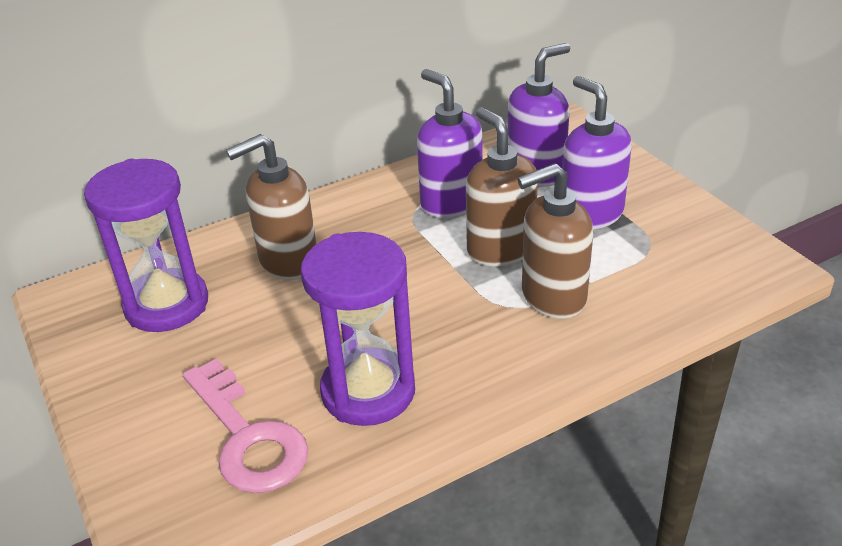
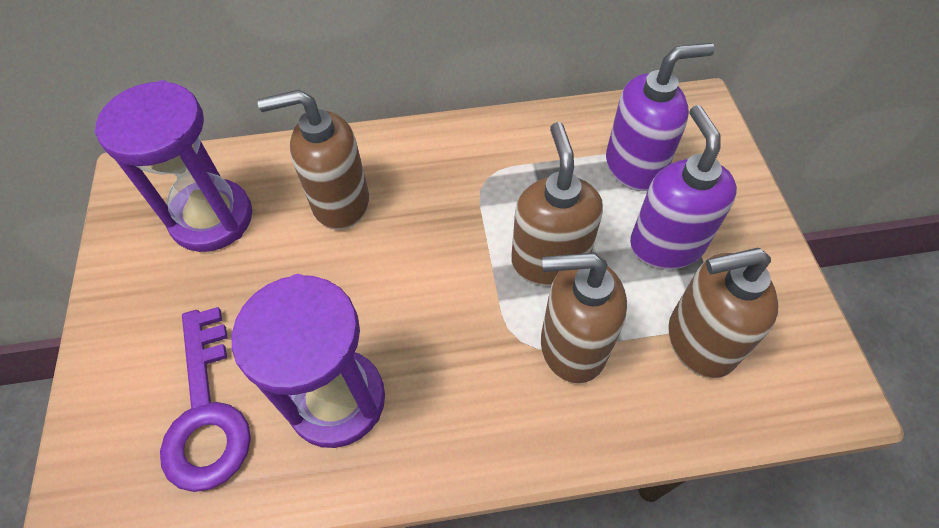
camera: 20 degrees right, 20 degrees up
(248, 437) = (206, 412): pink key -> purple key
(451, 202) = (528, 178): purple soap dispenser -> none
(652, 265) = (699, 341): none -> brown soap dispenser

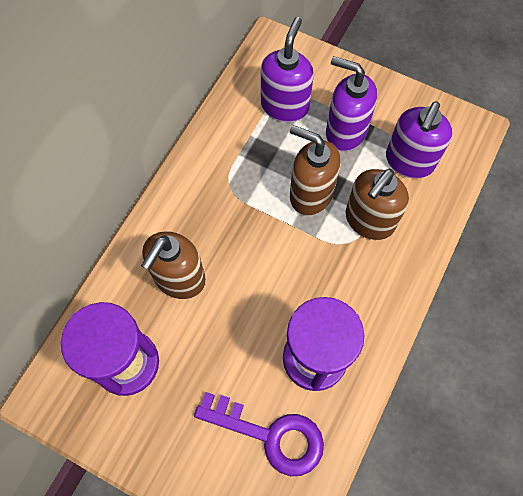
camera: 55 degrees left, 10 degrees up
(699, 341) = (409, 161): brown soap dispenser -> purple soap dispenser

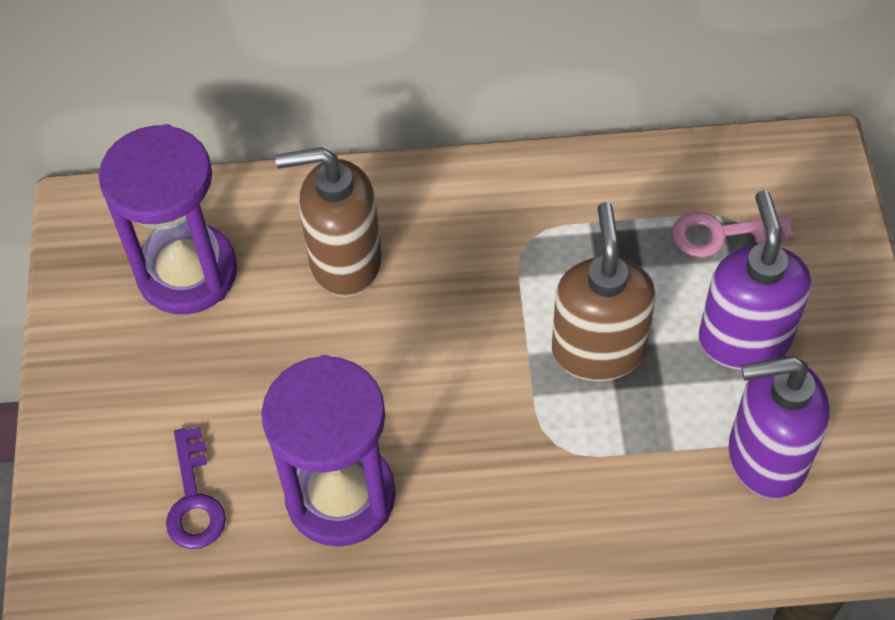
camera: 60 degrees right, 10 degrees down
(270, 435) = (194, 500): purple key -> purple key, size x0.61
(285, 106) = (720, 234): purple soap dispenser -> pink key
(369, 221) = (614, 453): brown soap dispenser -> none

